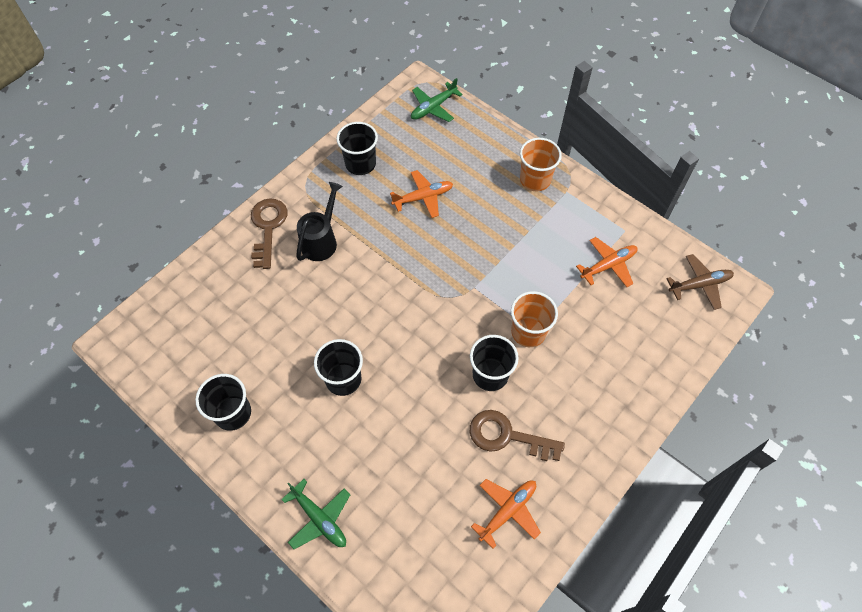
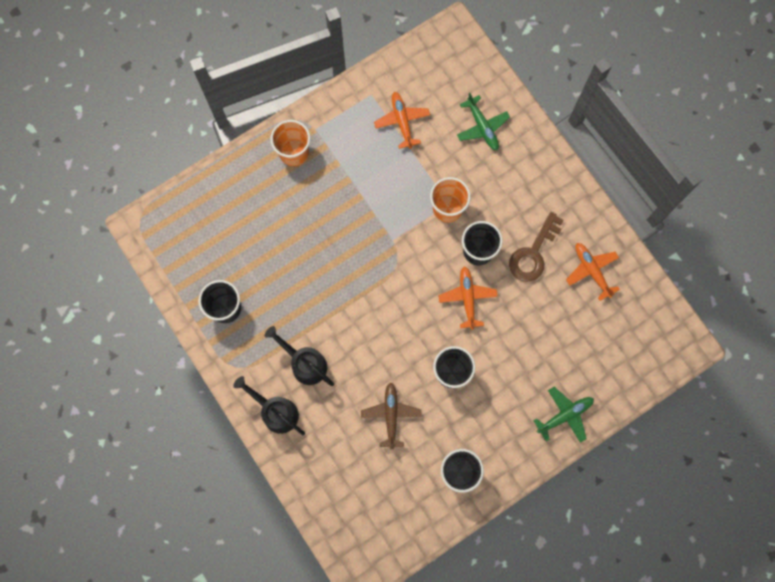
camera: 75 degrees left, 15 degrees up
(268, 228) = (275, 411): brown key -> black watering can
(423, 197) = (283, 259): orange plane -> orange plane (467, 298)
(433, 107) = (176, 220): green plane -> green plane (482, 127)
(699, 285) = (441, 56): brown plane -> brown plane (391, 415)

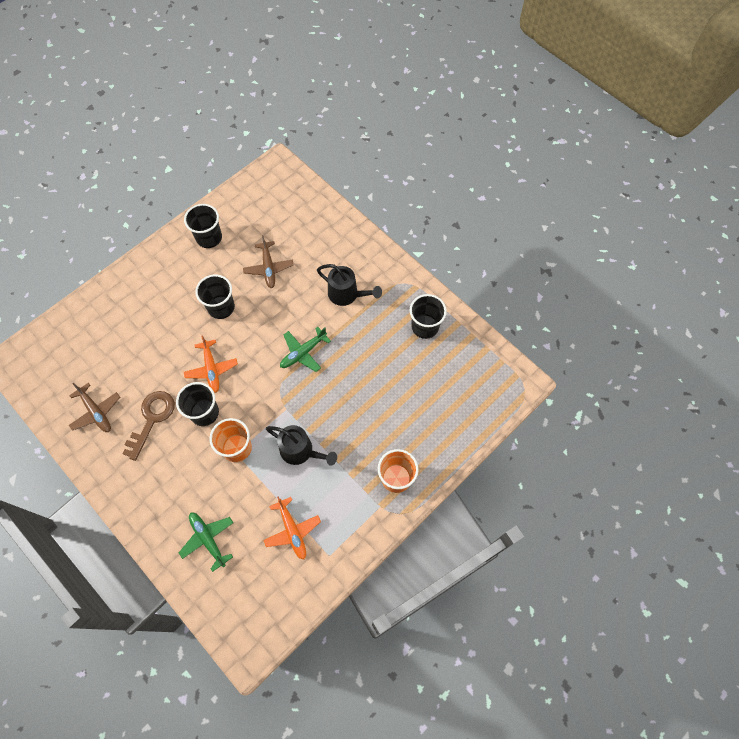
camera: 170 degrees right, 10 degrees down
(275, 411) = (363, 256): black watering can -> black watering can (301, 451)
(564, 415) = (123, 290): green plane -> green plane (303, 352)
(592, 271) = (96, 412): orange plane -> brown plane

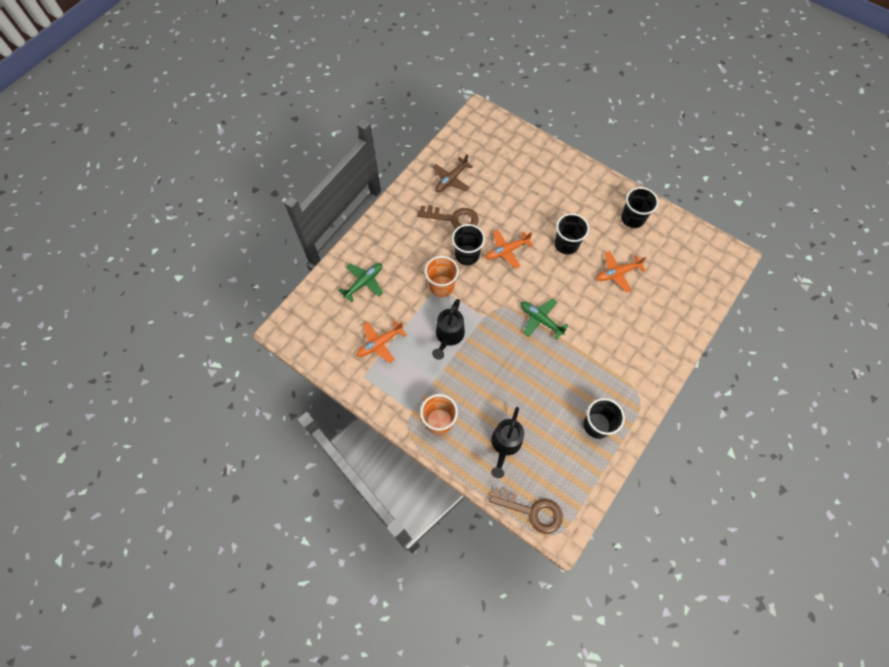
camera: 80 degrees right, 0 degrees up
(268, 268) = (617, 273): brown plane -> orange plane
(347, 295) = (610, 347): black watering can -> black watering can (505, 445)
(500, 404) = (532, 511): none -> brown key

